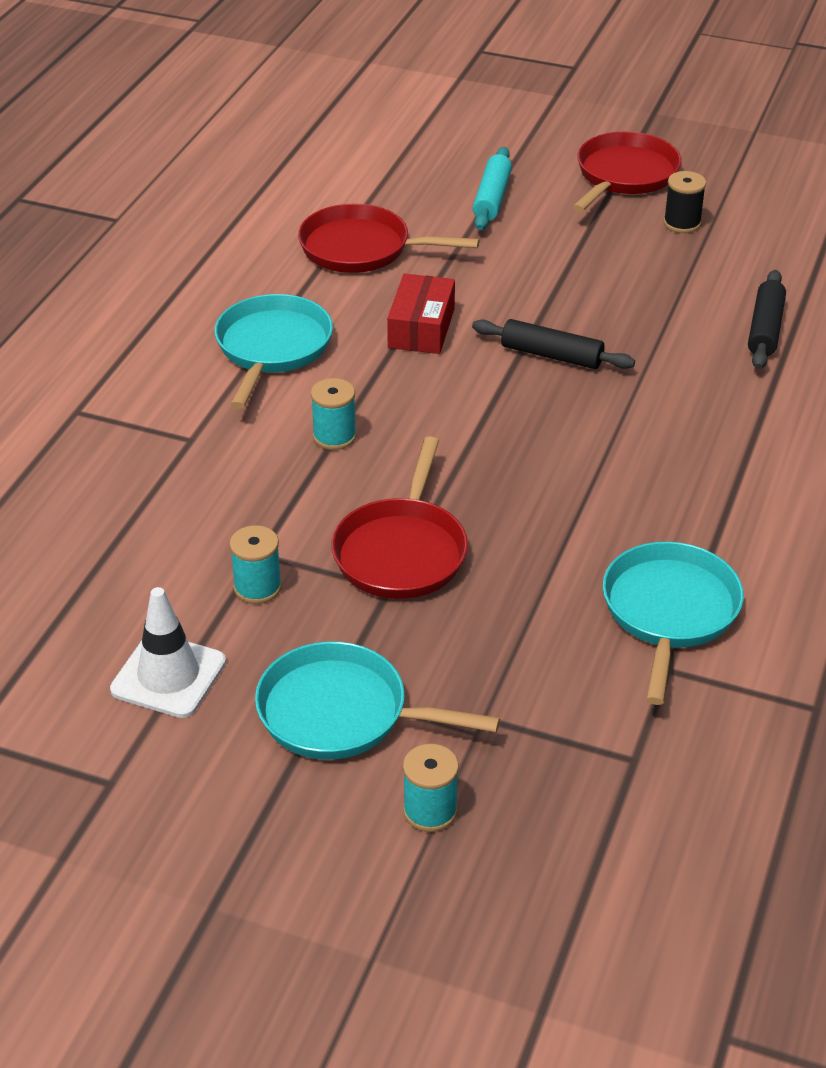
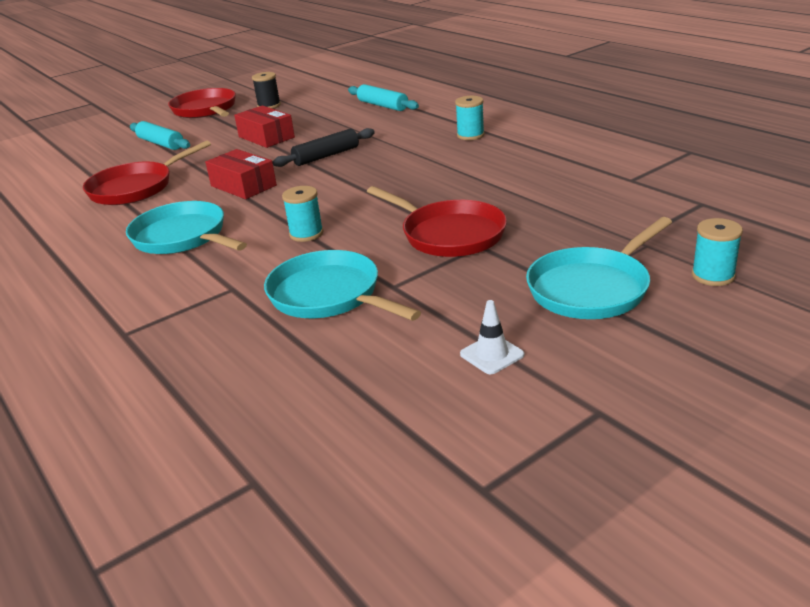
camera: 55 degrees left, 10 degrees down
(168, 676) = (492, 354): white traffic cone -> white traffic cone, size x0.59
(257, 587) = (429, 294): turquoise spool -> turquoise spool (470, 135)
(574, 275) = (266, 137): none -> red box
(669, 612) = (583, 170): turquoise pan -> turquoise pan (329, 295)
(765, 329) = (382, 105): black rolling pin -> turquoise rolling pin

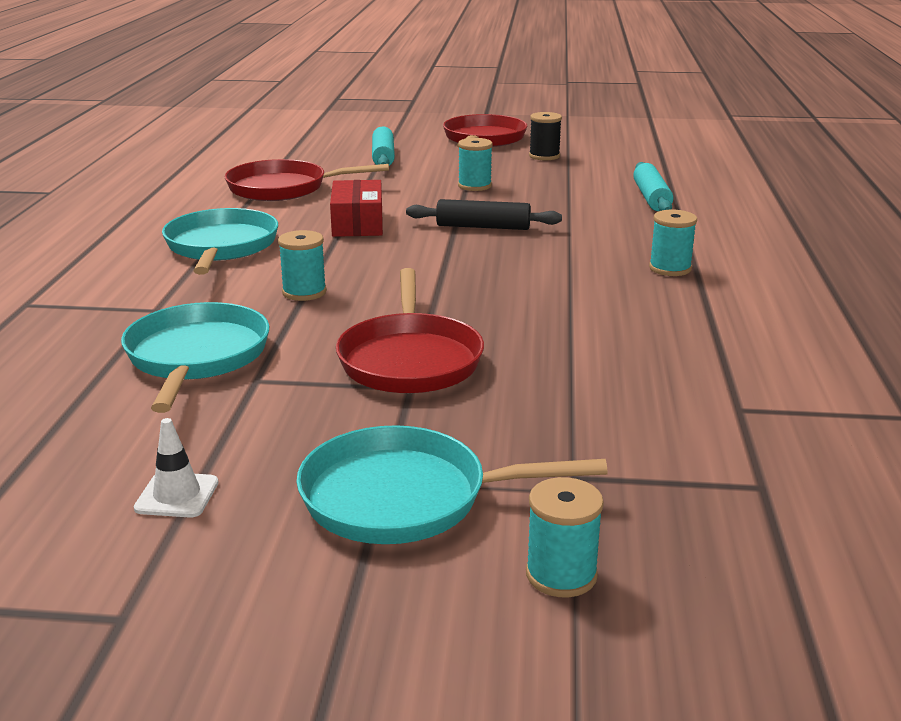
camera: 40 degrees right, 5 degrees down
(266, 137) = (474, 186): red box -> turquoise spool

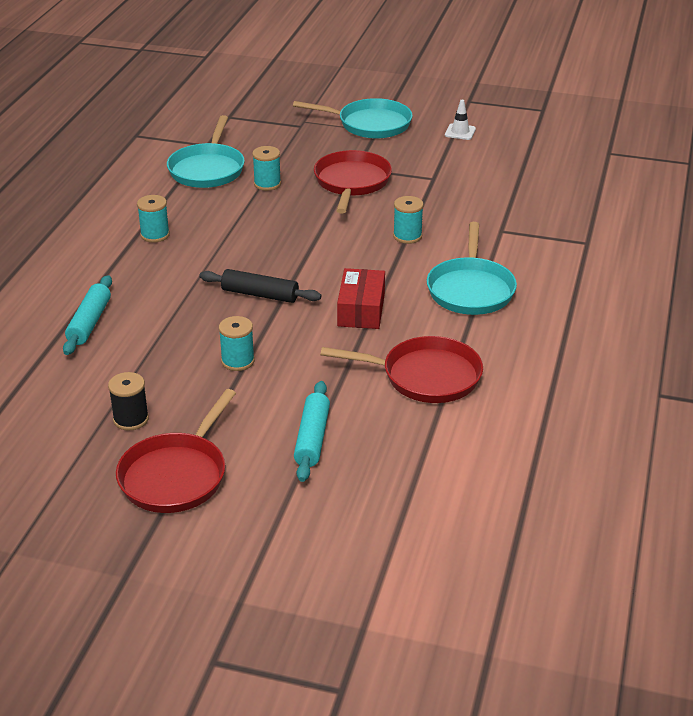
camera: 170 degrees left, 10 degrees up
(196, 357) = (467, 194): turquoise pan -> turquoise pan (207, 169)
(561, 575) = (323, 99): turquoise spool -> turquoise spool (267, 184)

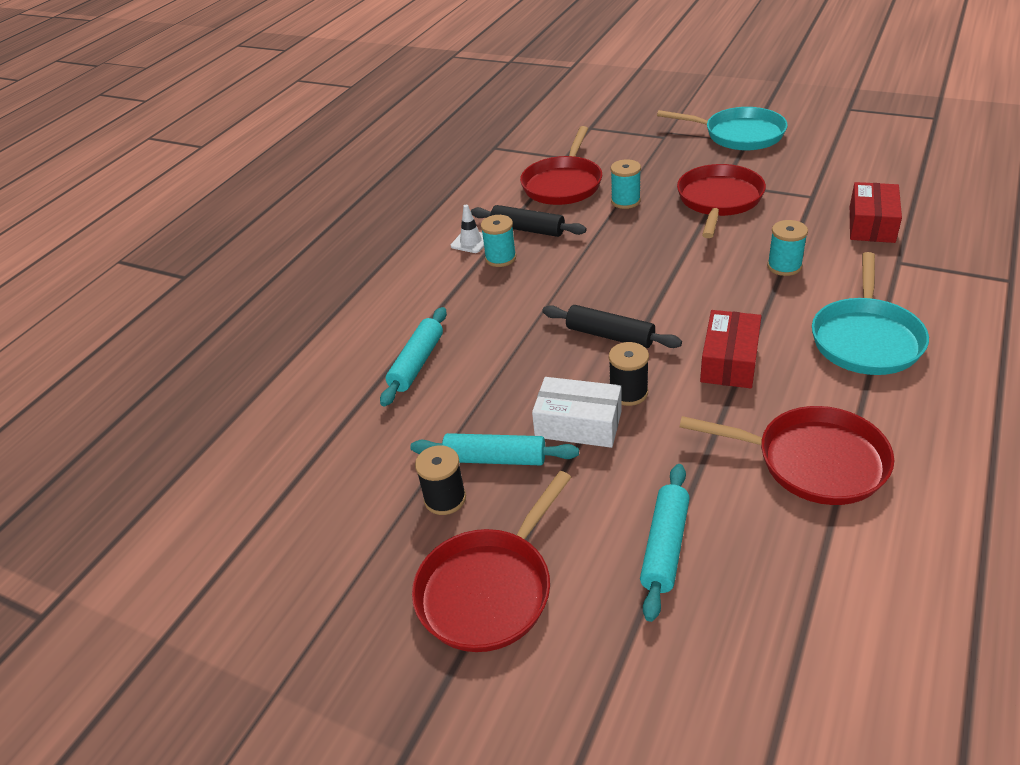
camera: 15 degrees right, 5 degrees up
(169, 389) = (495, 459): none -> turquoise rolling pin
(177, 210) = (527, 229): none -> black rolling pin
(207, 169) = (563, 184): turquoise pan -> red pan
(238, 361) = (578, 424): turquoise spool -> white box
(278, 336) = (628, 393): none -> black spool
(460, 132) = (841, 143): white traffic cone -> white traffic cone (471, 242)
(481, 201) = (871, 224): none -> red box

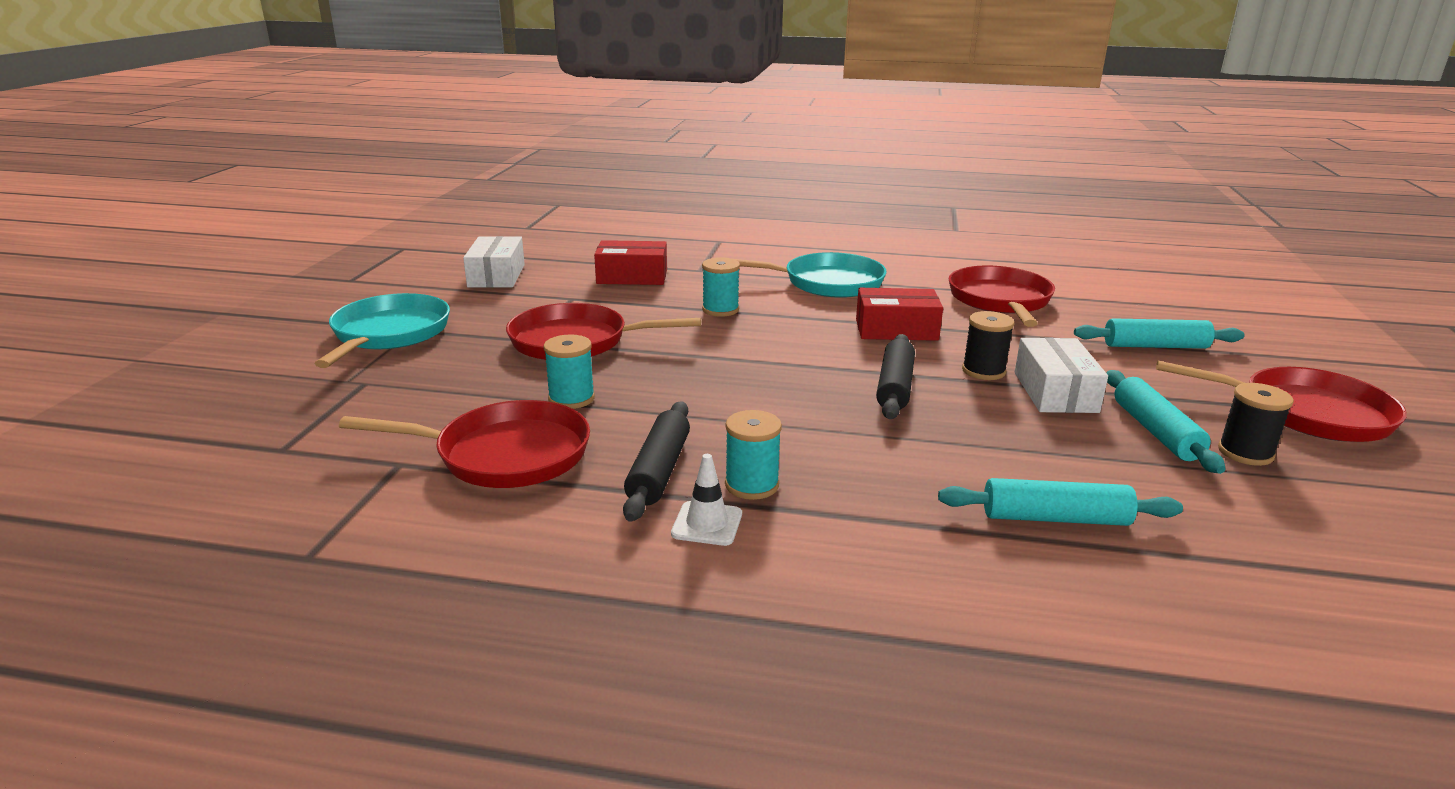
camera: 110 degrees left, 15 degrees down
(866, 162) = (496, 276): none -> white box

